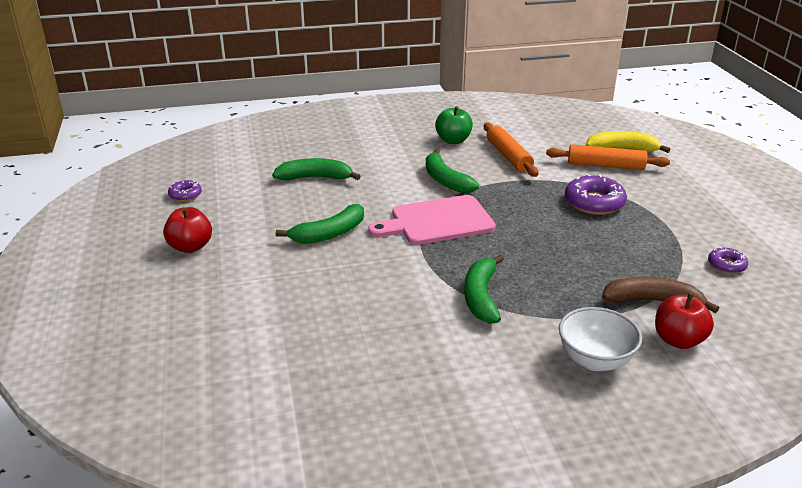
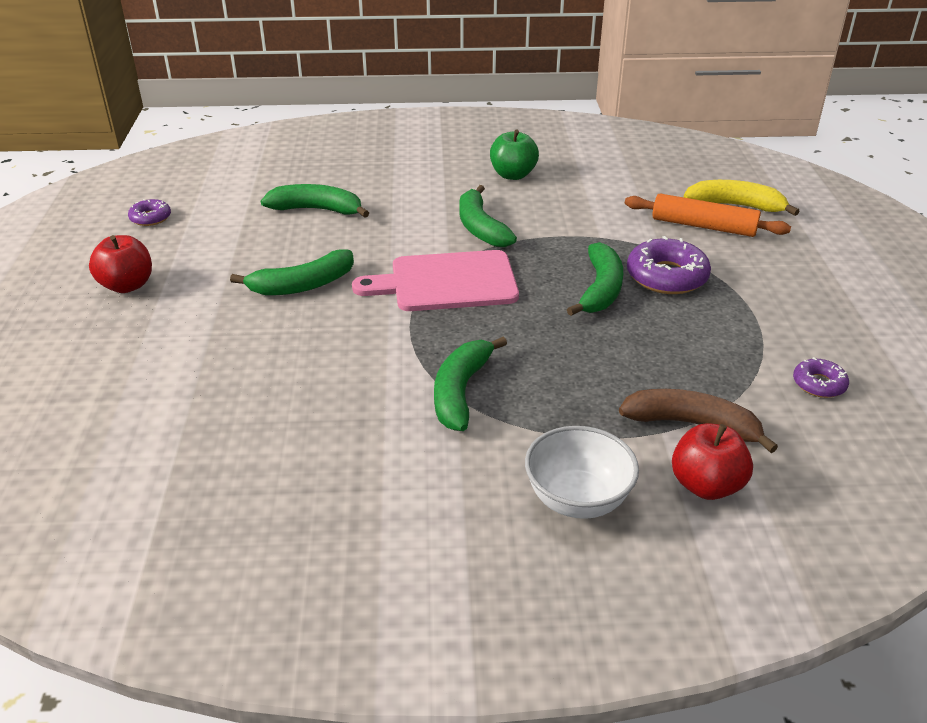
camera: 10 degrees right, 5 degrees up
(508, 156) = (576, 202): orange rolling pin -> none
(551, 216) = (600, 289): none -> green banana

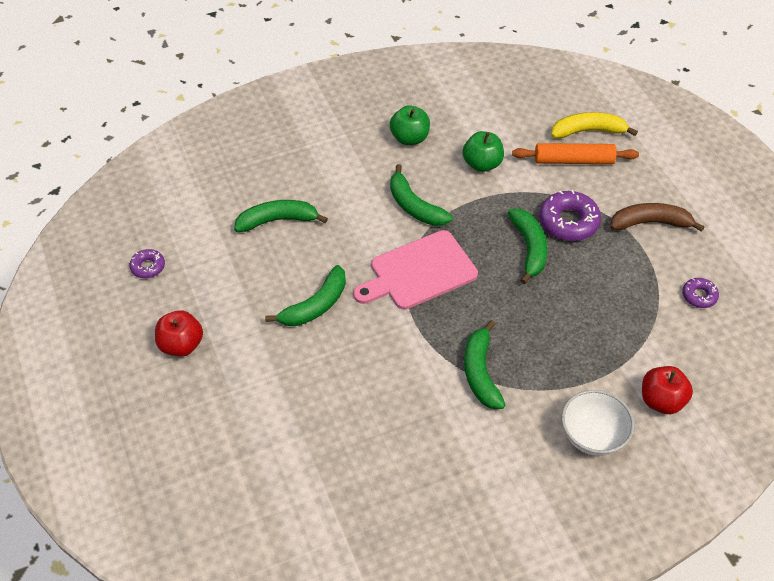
camera: 20 degrees left, 15 degrees up
(585, 209) = (482, 164): none -> green apple
(692, 425) = (636, 355): brown banana -> brown banana (650, 223)

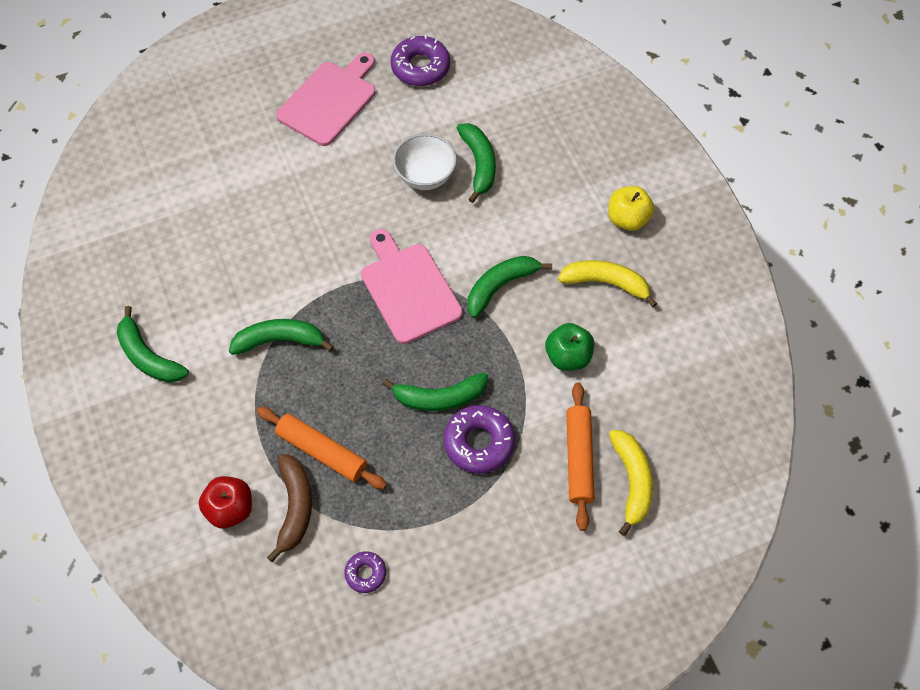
camera: 90 degrees right, 10 degrees up
(148, 267) = (420, 67): purple donut -> purple donut, size x1.81
(181, 345) = (329, 100): red apple -> pink cutting board
(315, 305) = (369, 200): green banana -> green banana (148, 356)
(344, 122) = (627, 219): none -> yellow apple
(409, 138) = (606, 283): green apple -> yellow banana
(592, 436) = (196, 436): white bowl -> white bowl (425, 176)
(593, 332) = (322, 451): none -> orange rolling pin
(650, 223) = (477, 535): brown banana -> brown banana (294, 507)

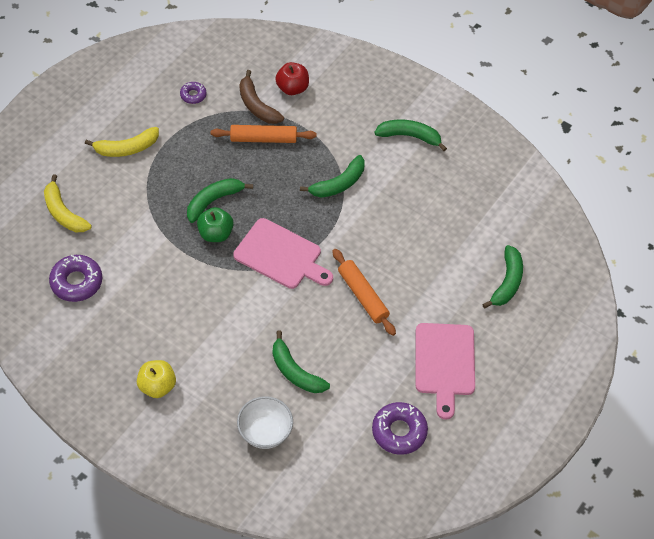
camera: 145 degrees right, 5 degrees down
(425, 176) = (328, 341): white bowl -> white bowl (265, 432)
(479, 442) = (172, 188): purple donut -> purple donut (76, 282)
(500, 286) = (220, 289): green banana -> green banana (507, 282)
(568, 356) = (146, 266): green apple -> green apple (215, 234)
(579, 459) = (104, 209): orange rolling pin -> orange rolling pin (362, 296)
(606, 283) = (147, 329): yellow banana -> yellow banana (126, 148)

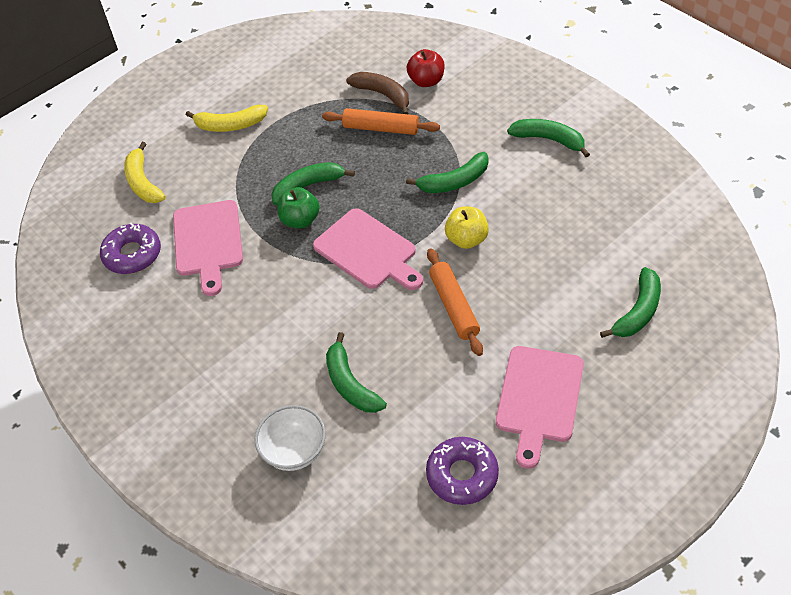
camera: 20 degrees right, 5 degrees down
(140, 263) = (208, 242): none -> pink cutting board
(157, 386) = (184, 379): yellow apple -> yellow apple (467, 239)
(193, 95) = (316, 80): purple donut -> none
(257, 105) = (383, 95): brown banana -> brown banana turned 150 degrees clockwise

